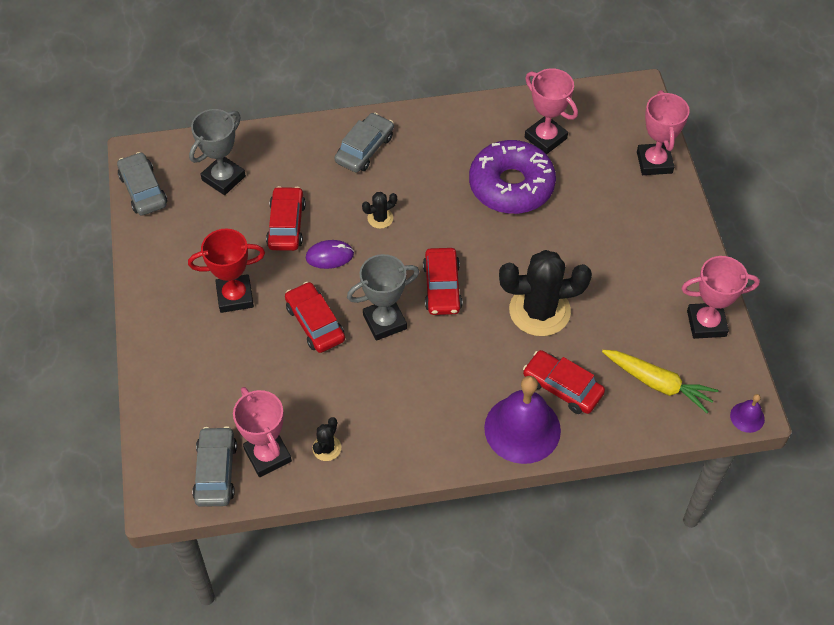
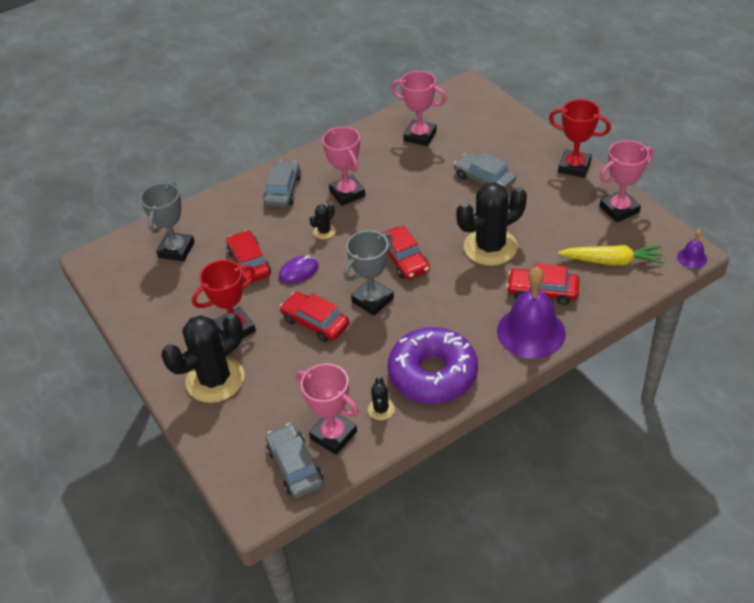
camera: 20 degrees left, 10 degrees down
(143, 190) = (110, 282): grey car -> grey car (484, 179)
(189, 345) = (215, 379): none -> black cactus
(511, 186) = (414, 174): purple donut -> purple donut (433, 374)
(654, 162) = (510, 124): pink trophy -> pink trophy (347, 193)
(691, 248) = (574, 167): none -> red trophy

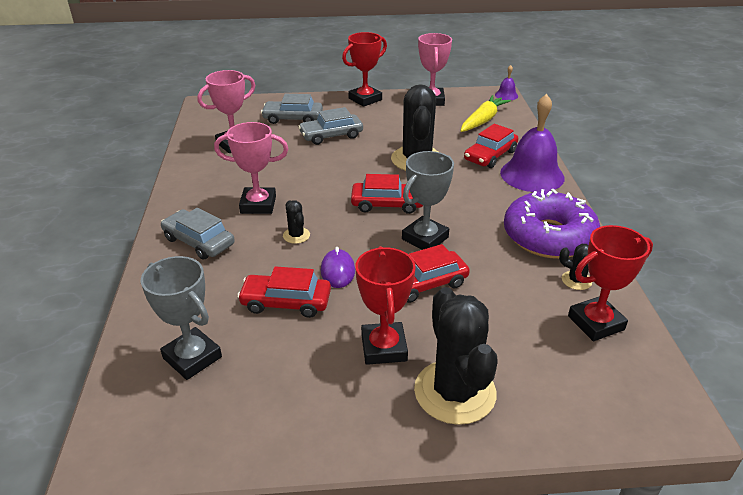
camera: 65 degrees left, 10 degrees down
(295, 466) = (628, 366): grey car -> grey car (293, 118)
(333, 435) = (595, 323): pink trophy -> red trophy
(372, 300) = (425, 238): grey trophy -> grey trophy turned 60 degrees clockwise

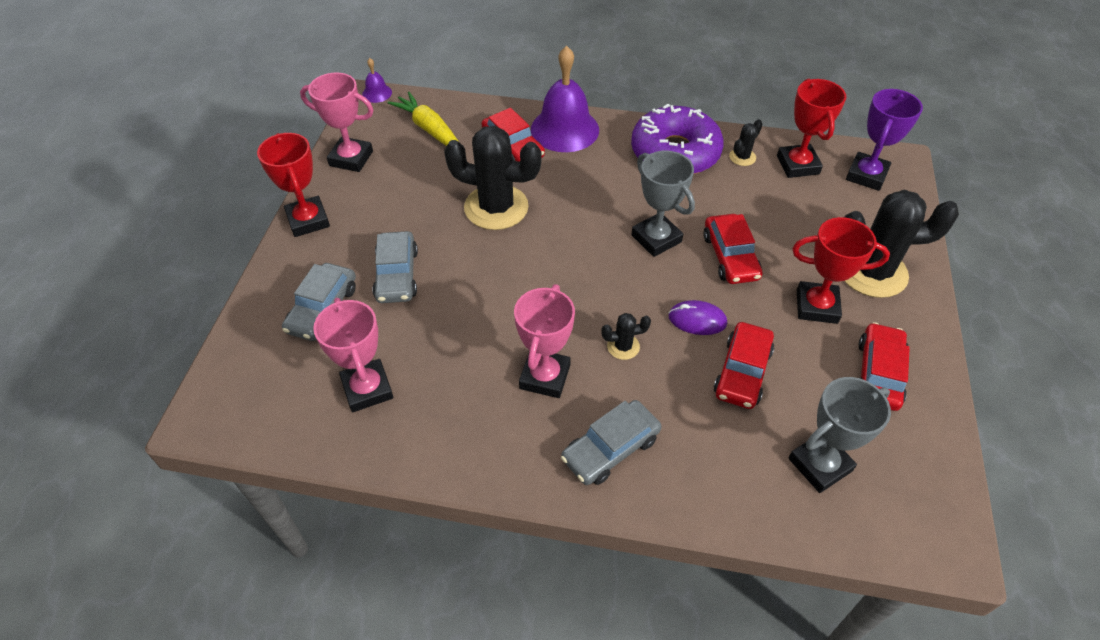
camera: 75 degrees left, 15 degrees up
(387, 204) = (583, 254): red car -> red car (878, 373)
(623, 384) = (866, 175): none -> purple trophy

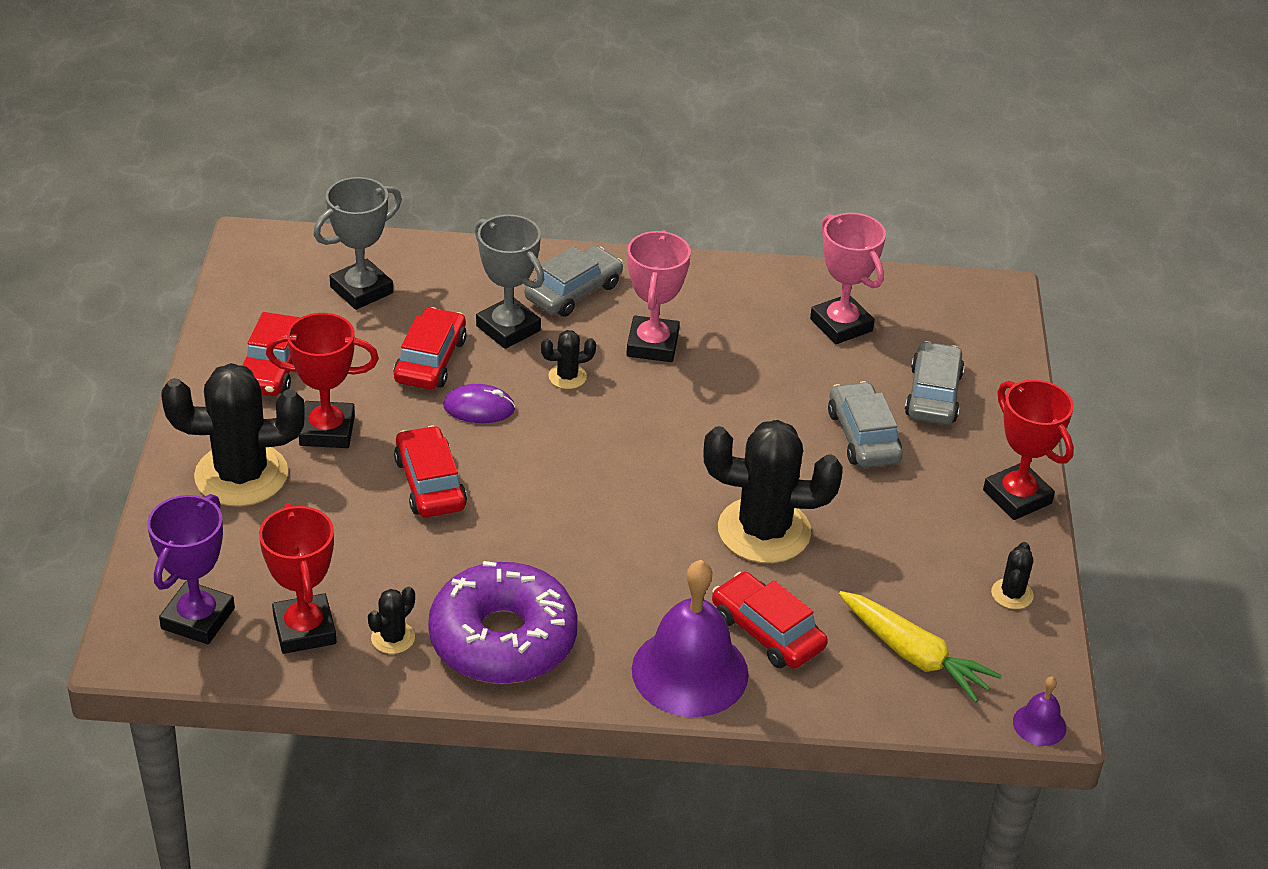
camera: 170 degrees right, 10 degrees down
(351, 158) = (1012, 594): pink trophy -> black cactus
(656, 238) = (531, 501): grey trophy -> grey trophy (508, 328)

